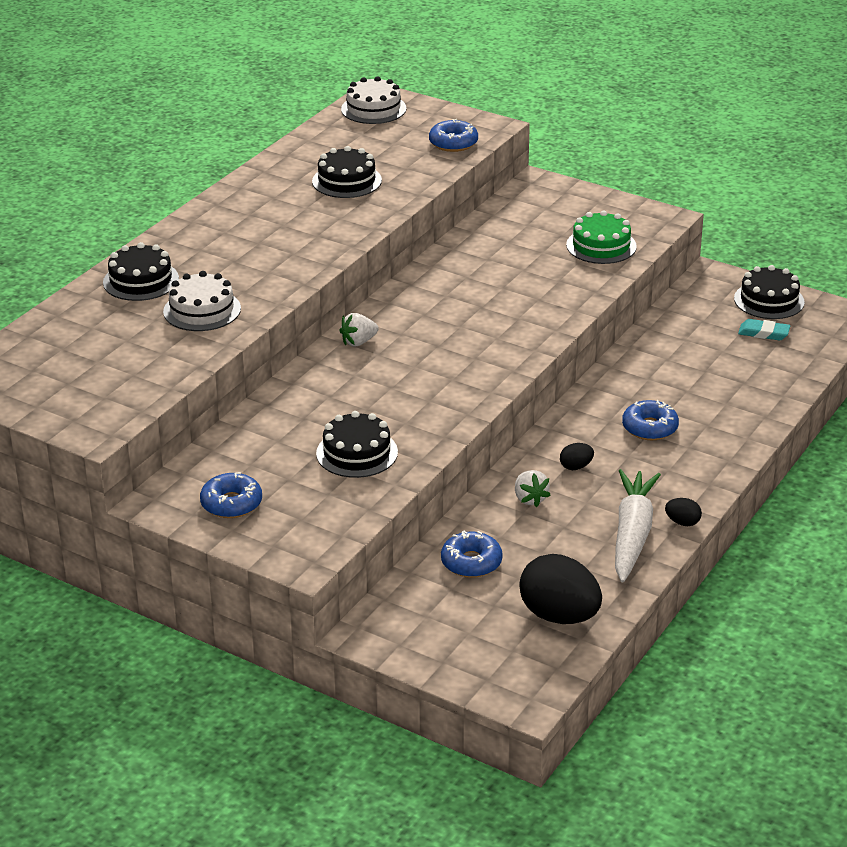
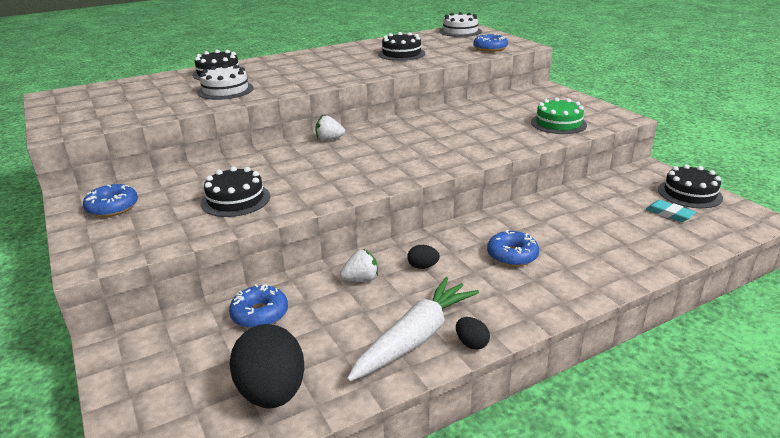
camera: 30 degrees right, 5 degrees down
(530, 499) = (361, 279): white strawberry -> white strawberry turned 120 degrees counterclockwise

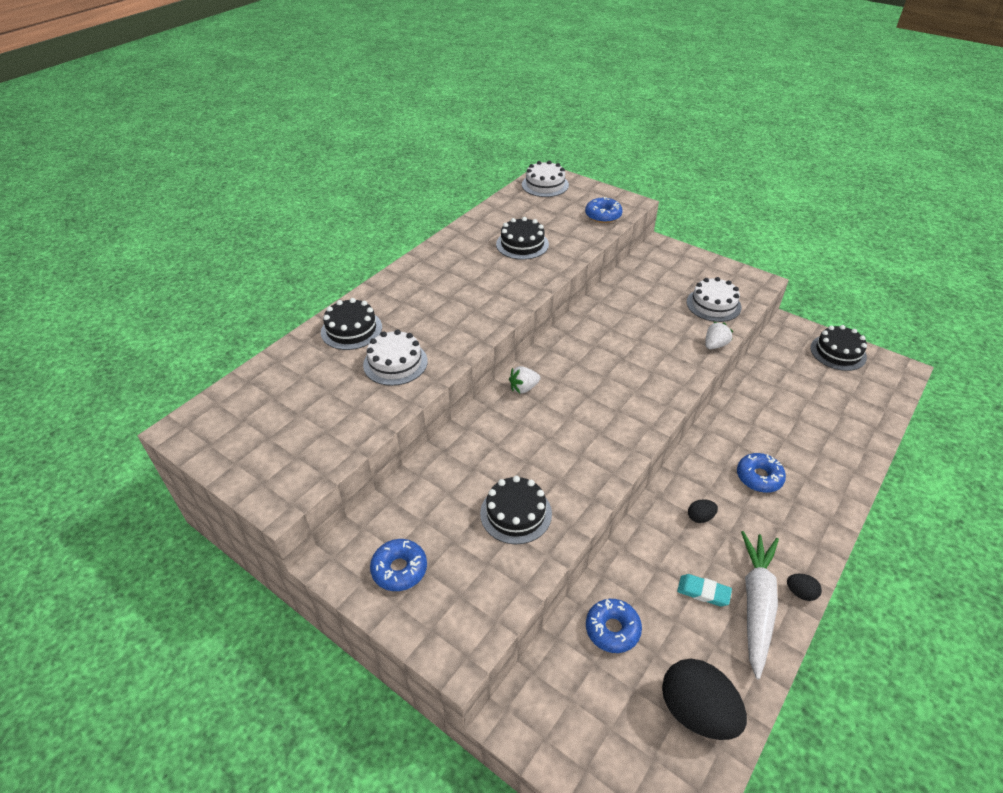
camera: 25 degrees left, 15 degrees up
(361, 279) = (662, 552): white strawberry -> white strawberry (715, 345)
(558, 123) = (713, 305): green cake -> white cake
(669, 214) = (839, 384): turquoise eraser -> turquoise eraser (703, 592)

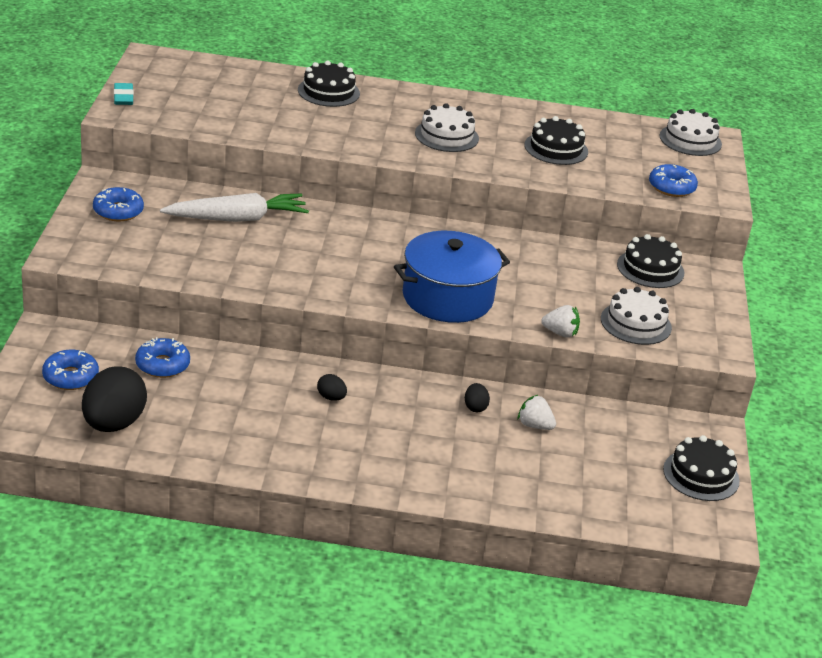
camera: 55 degrees right, 10 degrees down
(395, 363) = (306, 123): white cake -> white cake (446, 136)
(516, 513) = (217, 253): black cake -> black cake (650, 269)
(524, 388) = (374, 225): white strawberry -> white strawberry (534, 425)
(647, 386) = (447, 297): none -> blue pot
(703, 592) = (240, 411): turquoise eraser -> turquoise eraser (123, 97)
(756, 604) = (250, 446): white carrot -> white carrot (237, 218)
(759, 477) = (420, 431): blue donut -> blue donut (70, 377)
(800, 593) = (285, 473): black egg -> black egg (475, 407)

